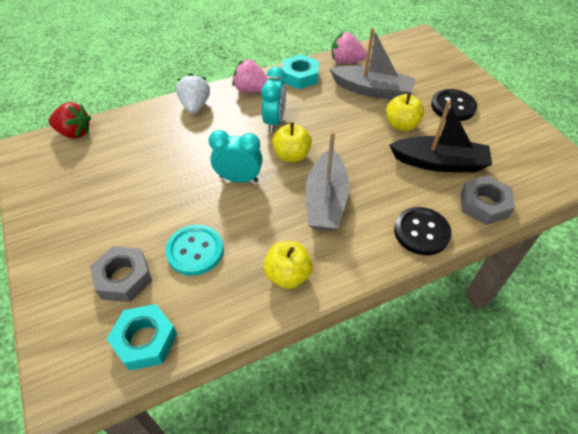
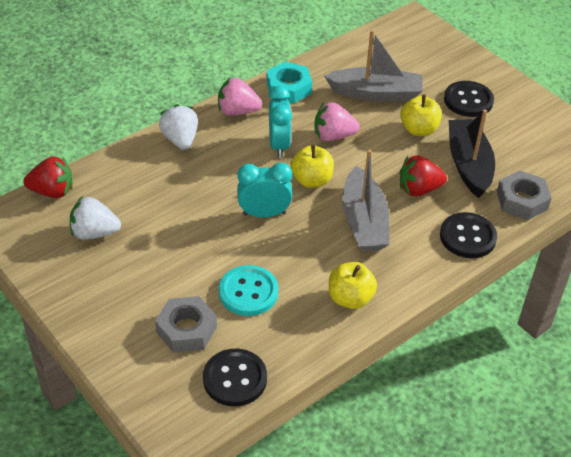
camera: 15 degrees left, 5 degrees down
(89, 173) = (94, 233): none -> white strawberry
(145, 340) = (235, 379): turquoise nut -> black button
(346, 61) = (335, 62): pink strawberry -> pink strawberry (333, 136)
(386, 178) = (419, 189): none -> red strawberry
(439, 163) = (468, 165): black boat -> black boat turned 90 degrees counterclockwise

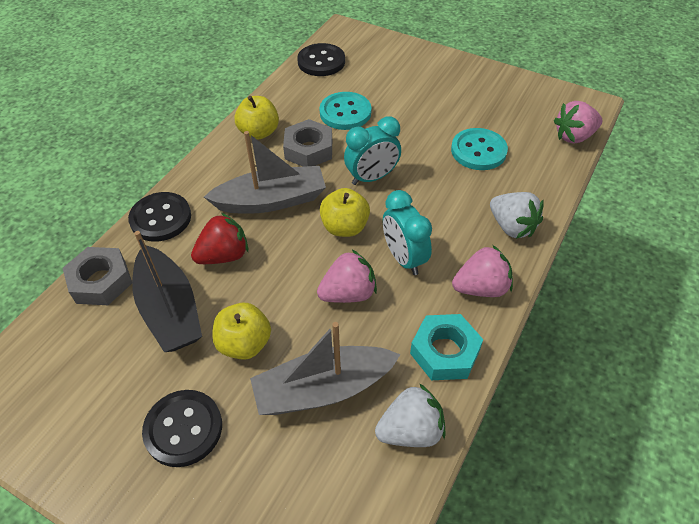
camera: 160 degrees right, 5 degrees up
(52, 191) = (574, 136): red strawberry -> pink strawberry
(94, 233) = (503, 116): white strawberry -> white strawberry (410, 430)
(150, 207) = (478, 151): none -> turquoise button
(186, 329) = (375, 77): grey nut -> grey nut (308, 149)
(364, 222) = (271, 200): grey boat -> grey boat turned 105 degrees clockwise

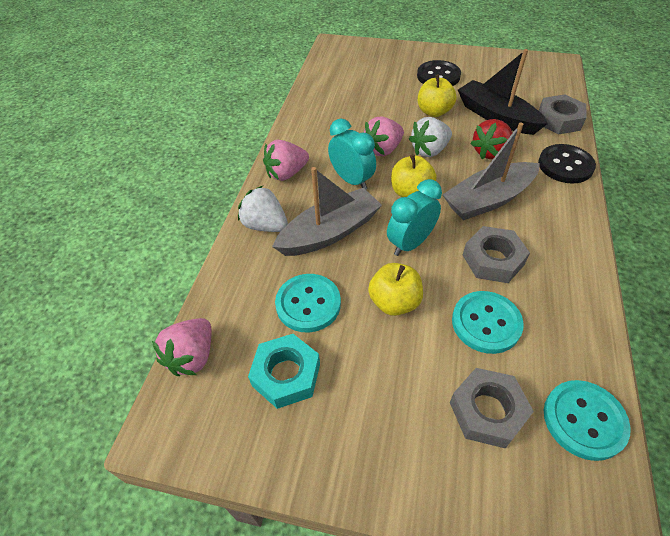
camera: 165 degrees right, 0 degrees up
(259, 132) = (562, 268): yellow apple -> yellow apple (394, 302)
(321, 62) = (584, 420): black button -> turquoise button
(323, 389) = (373, 103): grey boat -> grey boat (330, 232)
(375, 75) = (487, 411): none -> grey nut
(410, 430) = (316, 99): white strawberry -> white strawberry (429, 150)
(445, 352) = (305, 133): turquoise nut -> turquoise nut (286, 375)
(574, 136) = (192, 356): pink strawberry -> pink strawberry turned 150 degrees clockwise

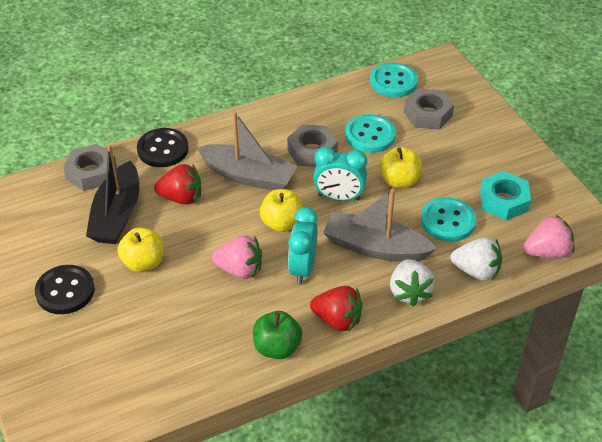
camera: 130 degrees left, 5 degrees down
(286, 173) = (337, 320): pink strawberry -> red strawberry
(298, 136) = (277, 348): none -> green apple
(429, 150) = (213, 237): white strawberry -> white strawberry (476, 271)

